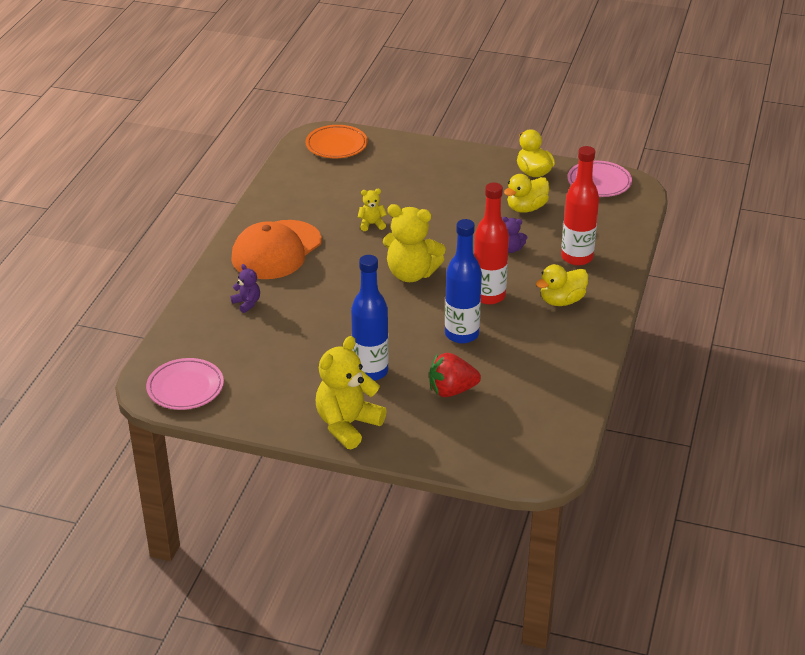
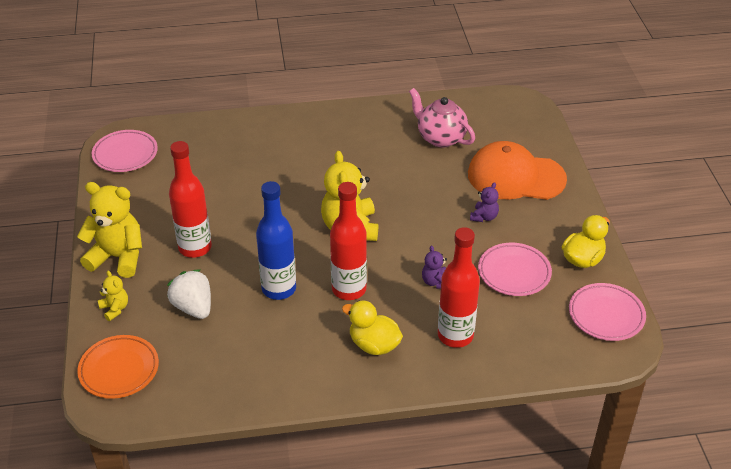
camera: 65 degrees right, 5 degrees up
(247, 303) = (249, 148): purple teddy bear -> purple teddy bear (484, 217)
(276, 250) = (331, 138): orange cap -> orange cap (515, 177)
(329, 191) = (440, 138): none -> pink teapot
(336, 145) = (515, 118): orange plate -> orange plate (119, 370)
(370, 371) = (195, 248): blue bottle -> red bottle
(371, 224) = (409, 179): yellow teddy bear -> yellow teddy bear (115, 309)
(451, 390) = (193, 307): red strawberry -> white strawberry
(526, 208) = (514, 273): yellow duck -> pink plate

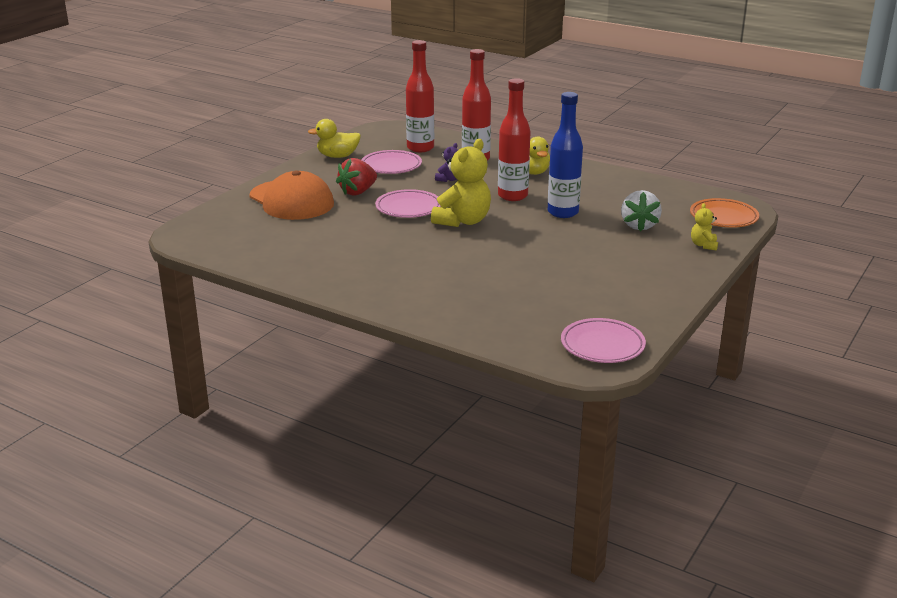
camera: 140 degrees left, 15 degrees down
(118, 257) = (677, 272): yellow teddy bear -> none
(195, 248) = (603, 254): red bottle -> red bottle (420, 148)
(440, 138) = (295, 241): pink teapot -> none
(484, 217) = (358, 192): purple teddy bear -> red strawberry
(606, 315) = (373, 137): pink plate -> pink plate (408, 208)

